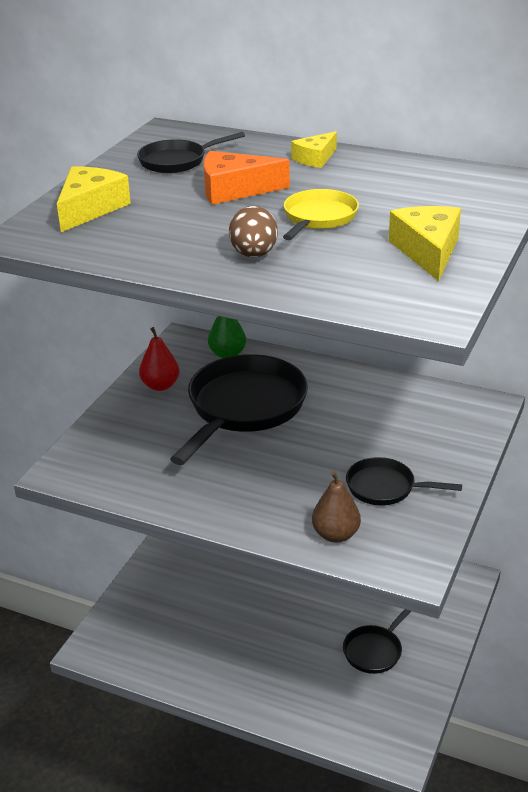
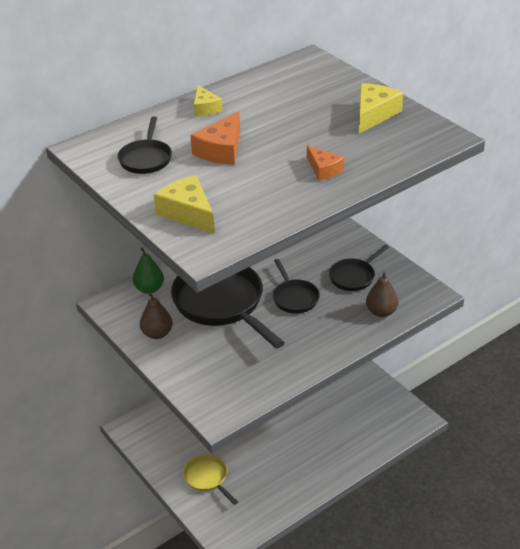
camera: 60 degrees left, 5 degrees up
(160, 385) = (157, 333): red pear -> brown pear
(254, 255) = (323, 169): brown egg -> orange cheese
(318, 218) = (296, 133): yellow pan -> yellow pan (207, 478)
(374, 650) = (335, 394): black pan -> black pan (294, 298)
(427, 251) = (374, 114): yellow cheese -> yellow cheese turned 90 degrees clockwise

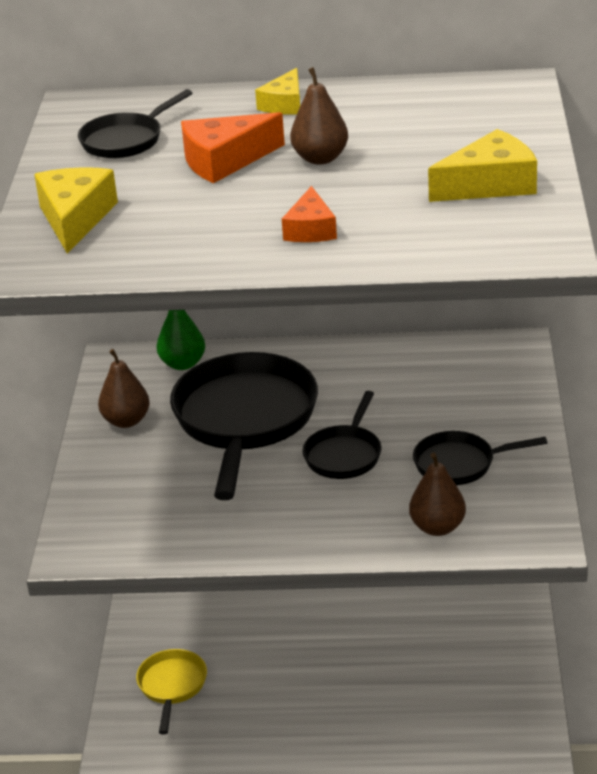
camera: 40 degrees right, 5 degrees down
(270, 131) = (320, 158): none -> brown pear

